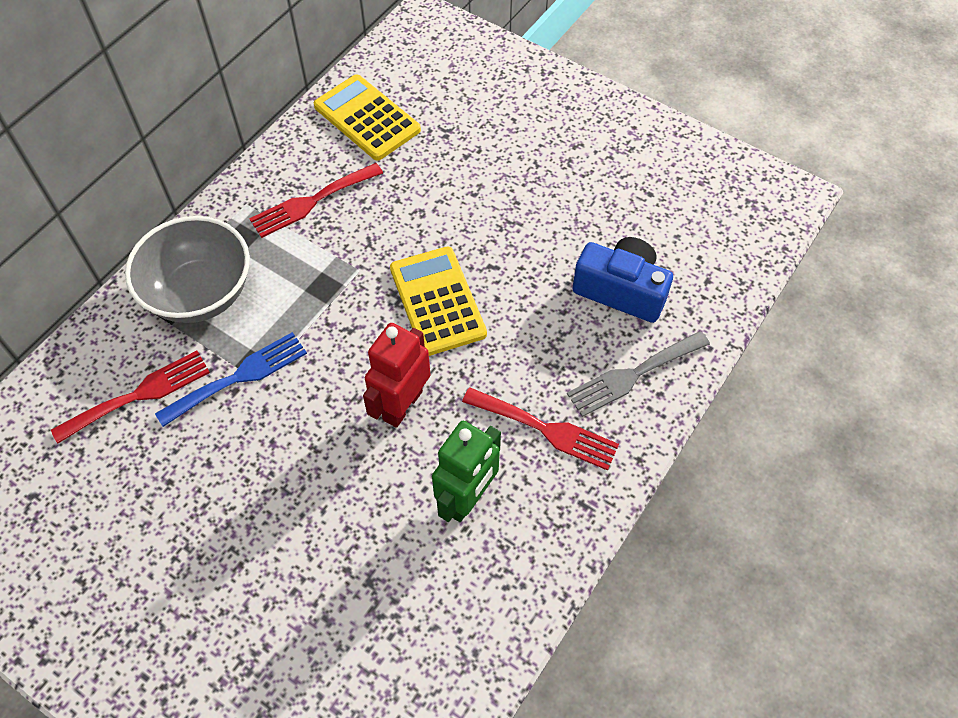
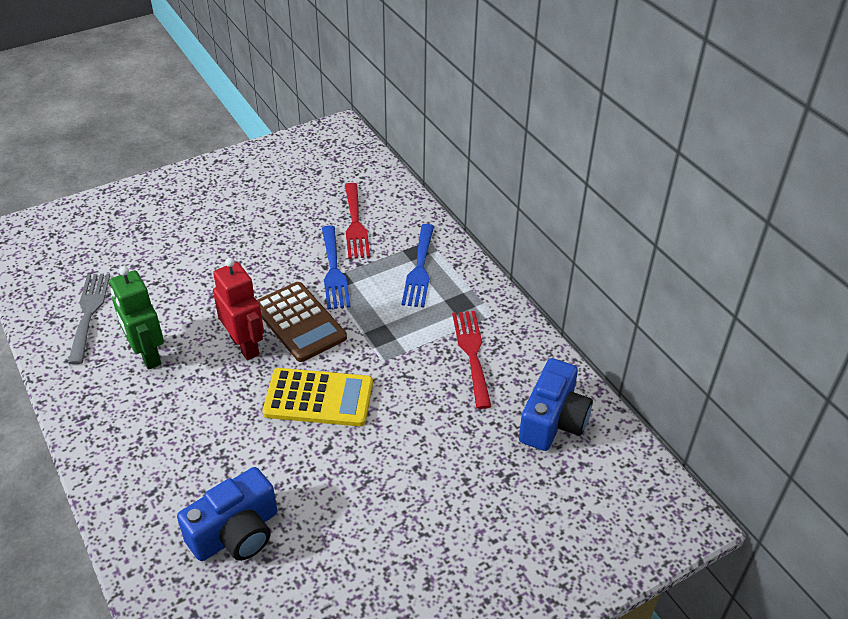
camera: 115 degrees right, 15 degrees down
(200, 293) = (419, 269): grey bowl -> blue fork
(340, 371) = (299, 322): none -> brown calculator
(367, 118) = (553, 421): yellow calculator -> blue camera
(546, 430) = (157, 420): red fork -> none
(633, 375) = (153, 499): grey fork -> grey fork (89, 312)

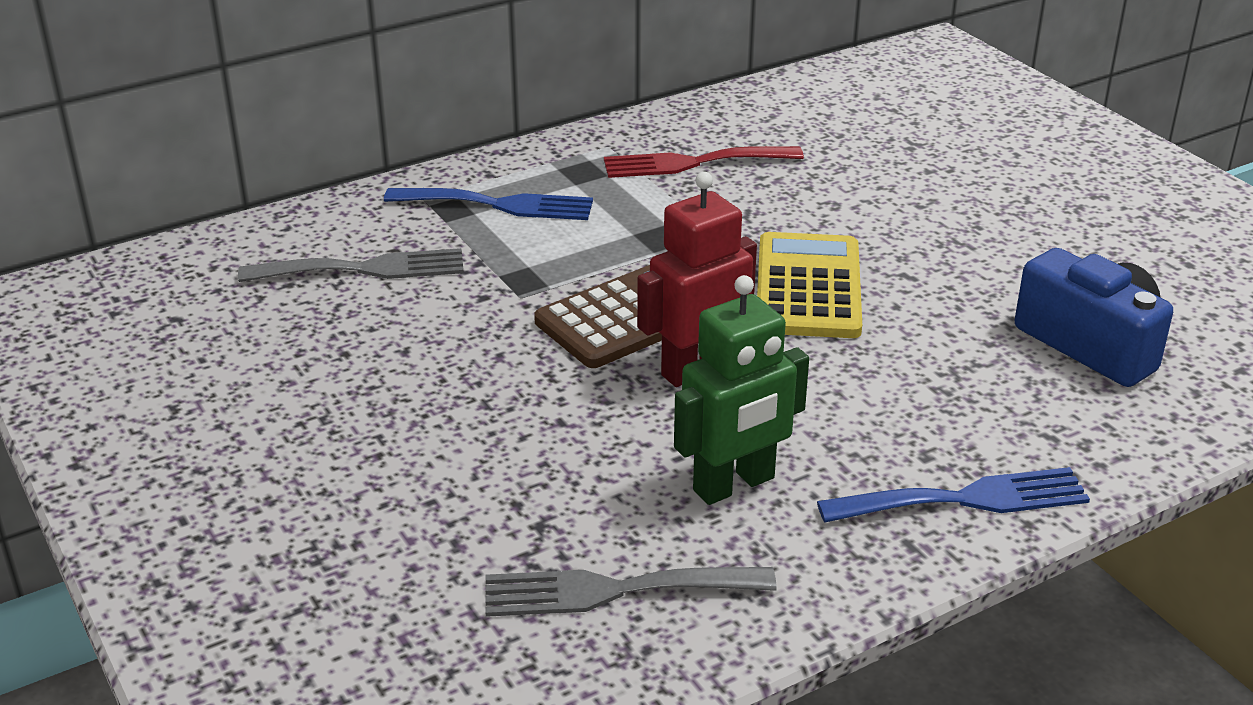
camera: 90 degrees left, 10 degrees down
(334, 271) = (497, 286): blue fork -> blue fork (966, 499)
(355, 224) = (364, 269): red fork -> grey fork
(553, 421) = (811, 111): blue camera -> none

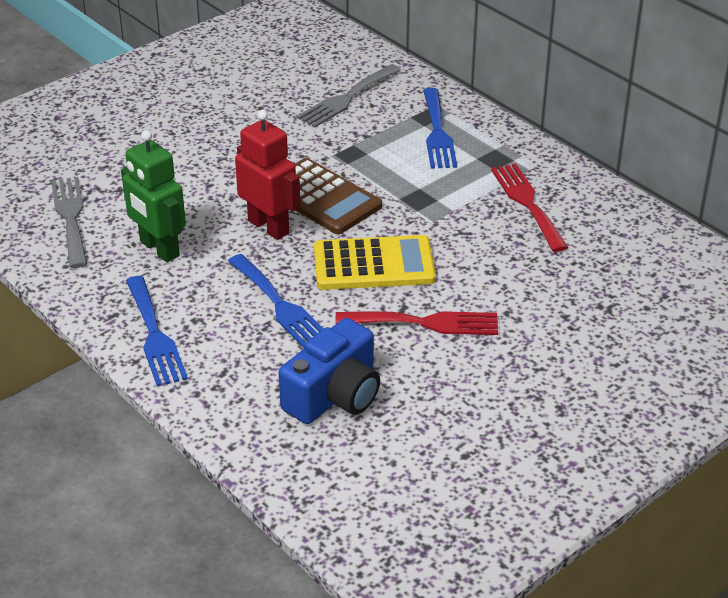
camera: 80 degrees right, 5 degrees up
(364, 269) = (346, 98): grey fork -> grey fork turned 60 degrees clockwise
(897, 373) = (280, 306): none -> blue fork
(940, 262) = (425, 323): none -> red fork

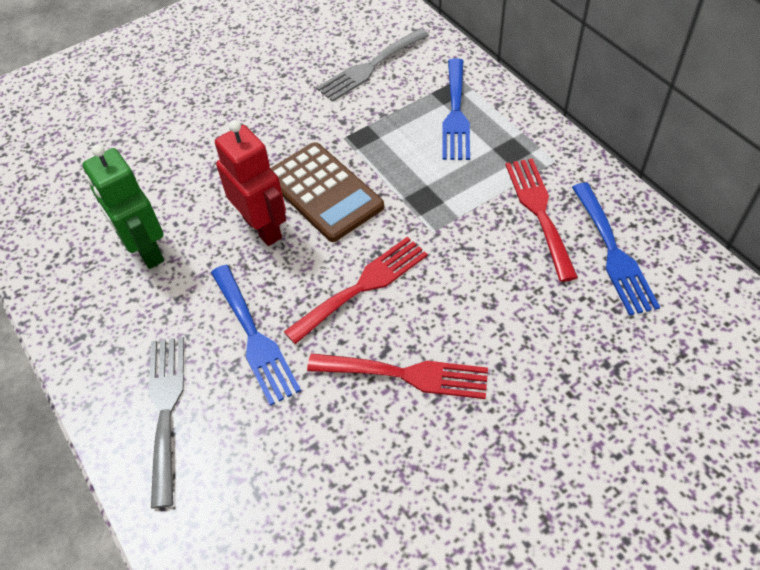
camera: 10 degrees right, 15 degrees up
(70, 217) = (69, 203): grey fork -> grey fork (166, 409)
(155, 335) = (115, 370): blue fork -> blue fork (613, 253)
(334, 395) = (289, 476): blue camera -> none
(374, 264) = (363, 286): yellow calculator -> red fork

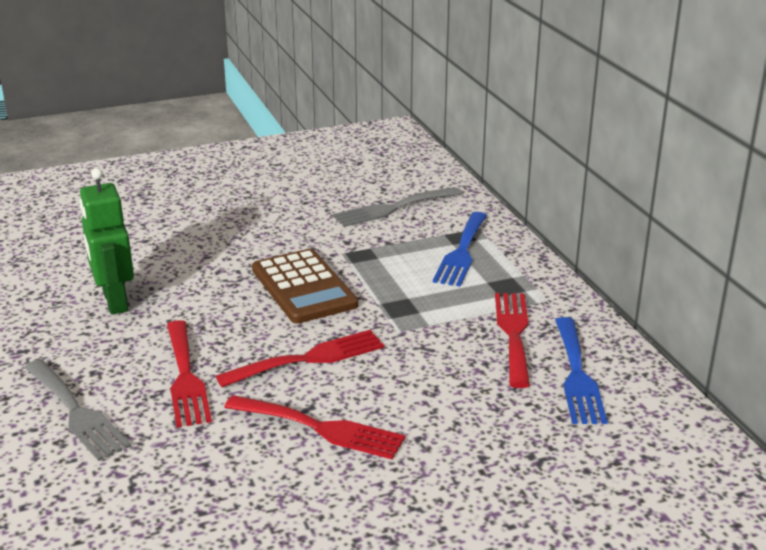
camera: 10 degrees right, 25 degrees down
(166, 409) = (77, 412): grey fork -> grey fork turned 135 degrees clockwise
(254, 338) = (185, 377): blue fork -> red fork
(263, 228) = (232, 303): red robot -> none

